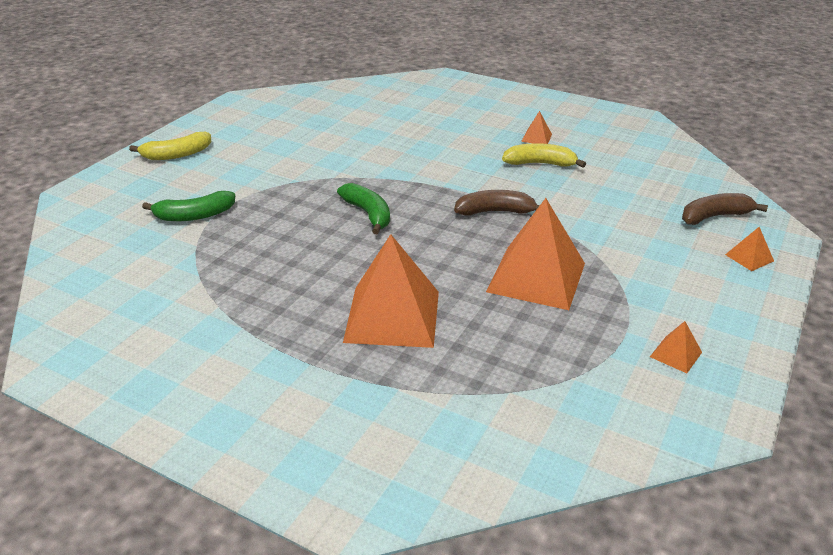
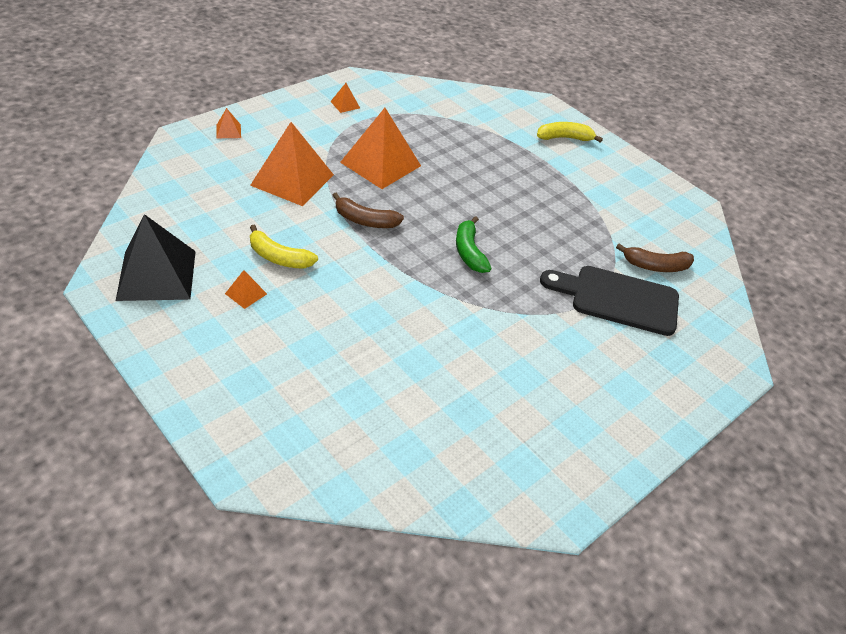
camera: 165 degrees left, 10 degrees up
(177, 154) = (642, 400): yellow banana -> yellow banana (564, 138)
(194, 215) = (617, 299): green banana -> black cutting board
(392, 316) = (488, 170): orange pyramid -> orange pyramid (292, 180)
(614, 131) = (156, 275): none -> black pyramid
(714, 216) = (205, 162): brown banana -> brown banana (655, 266)

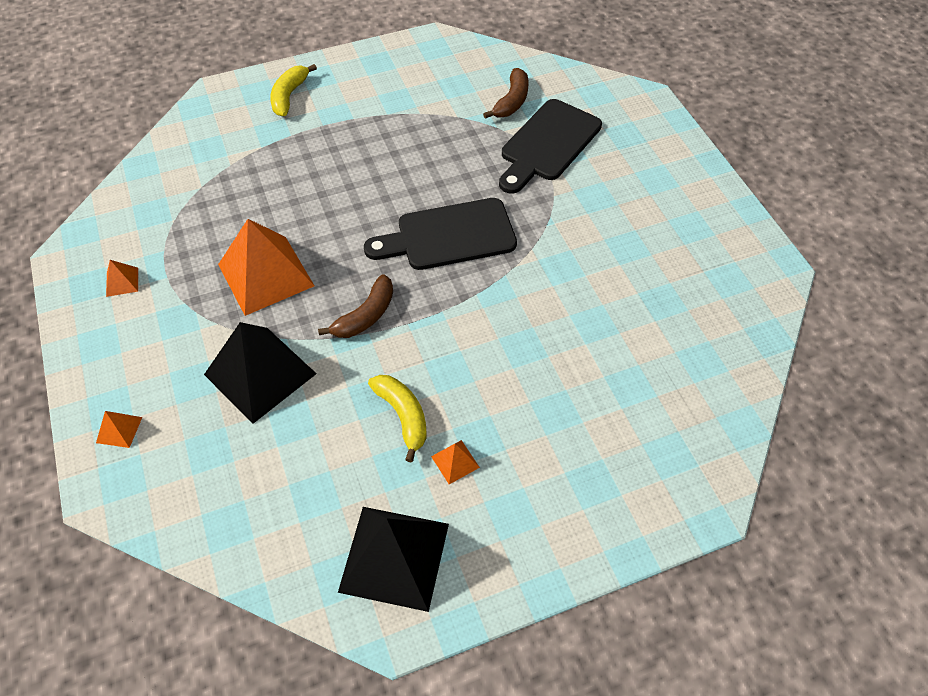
camera: 65 degrees left, 10 degrees up
(279, 257) = (403, 416): yellow banana -> yellow banana turned 75 degrees counterclockwise
(292, 180) = (260, 374): orange pyramid -> black pyramid
(469, 252) = (449, 236): green banana -> black cutting board

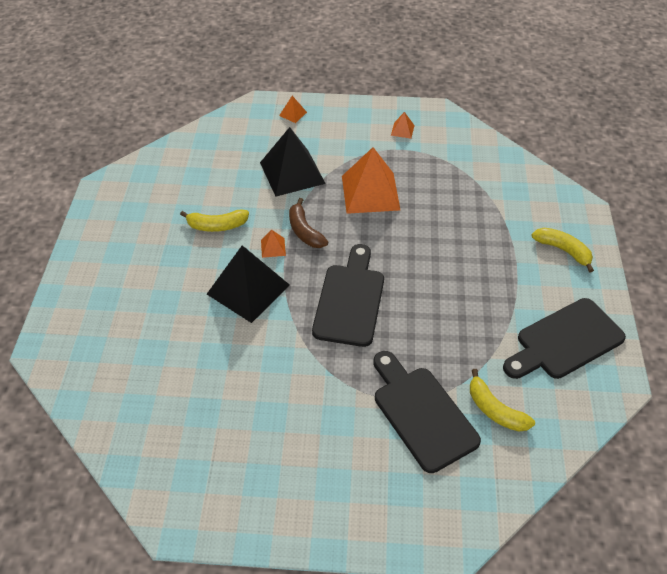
camera: 115 degrees right, 5 degrees down
(394, 557) = (136, 196): black pyramid -> black pyramid (248, 289)
(408, 75) = (565, 341): none -> black cutting board
(455, 462) = (169, 239): orange pyramid -> orange pyramid (273, 247)
(512, 101) = (495, 410): brown banana -> yellow banana

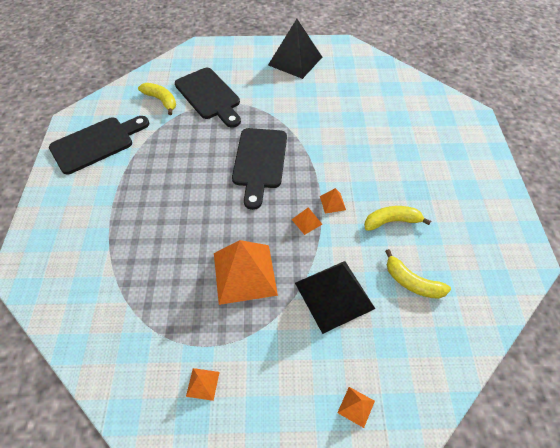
camera: 175 degrees right, 5 degrees up
(248, 289) = (343, 165): black pyramid -> black pyramid (295, 61)
(305, 231) = (307, 221): brown banana -> orange pyramid
(563, 250) = (64, 219): yellow banana -> yellow banana (412, 282)

